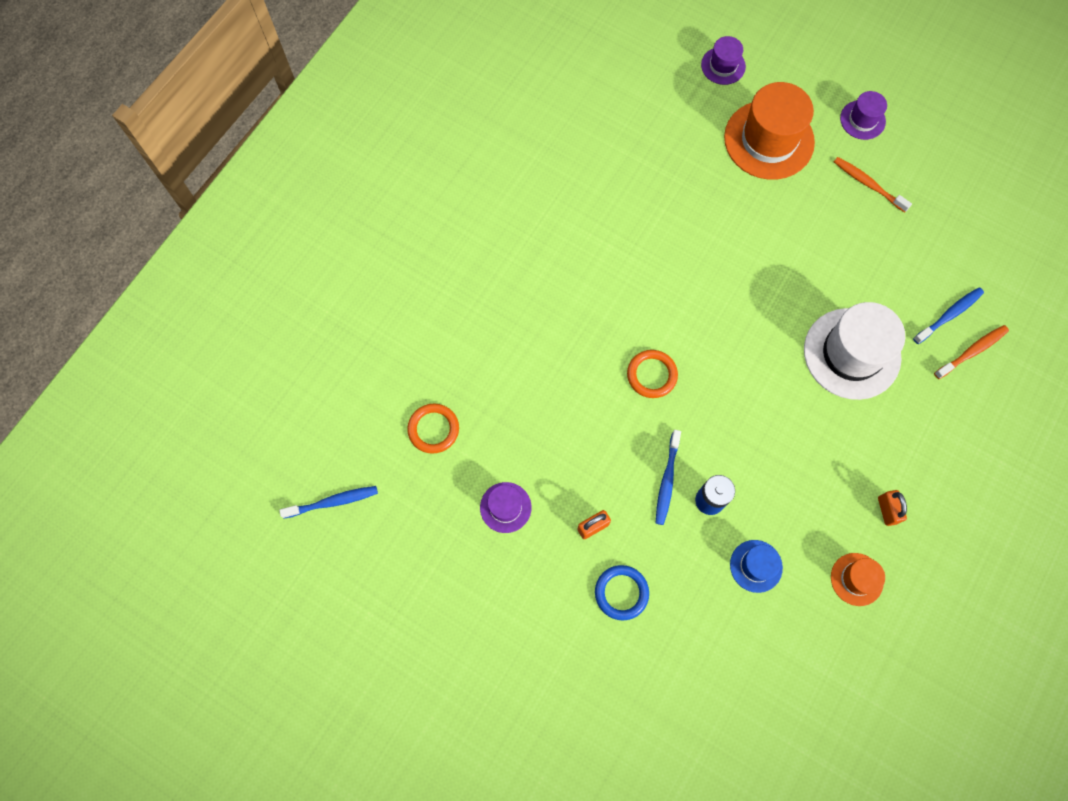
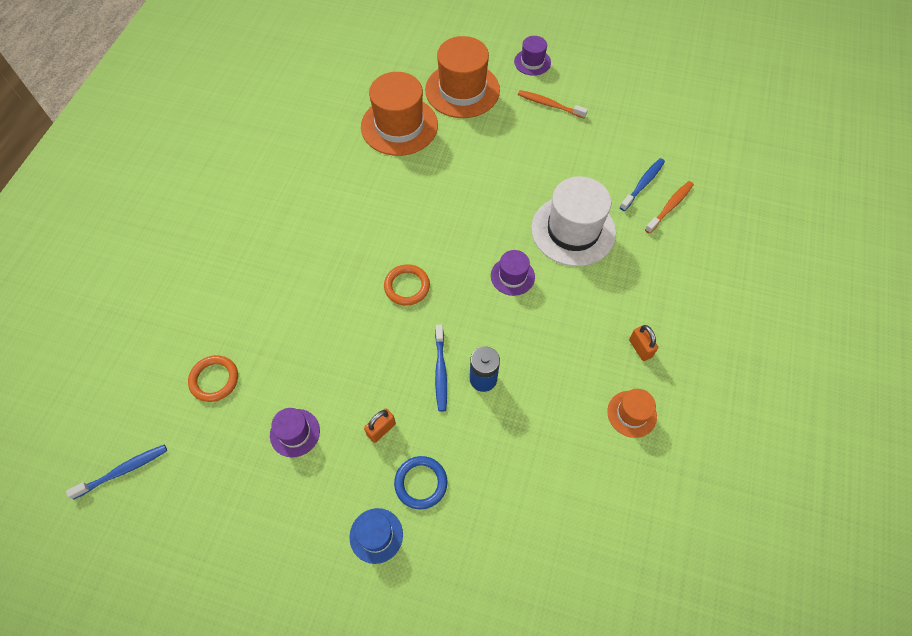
camera: 15 degrees left, 10 degrees down
(684, 171) = (399, 126): none -> orange hat
(723, 66) = (413, 47): purple hat -> purple hat (512, 276)
(756, 566) = (539, 426): blue hat -> blue hat (376, 535)

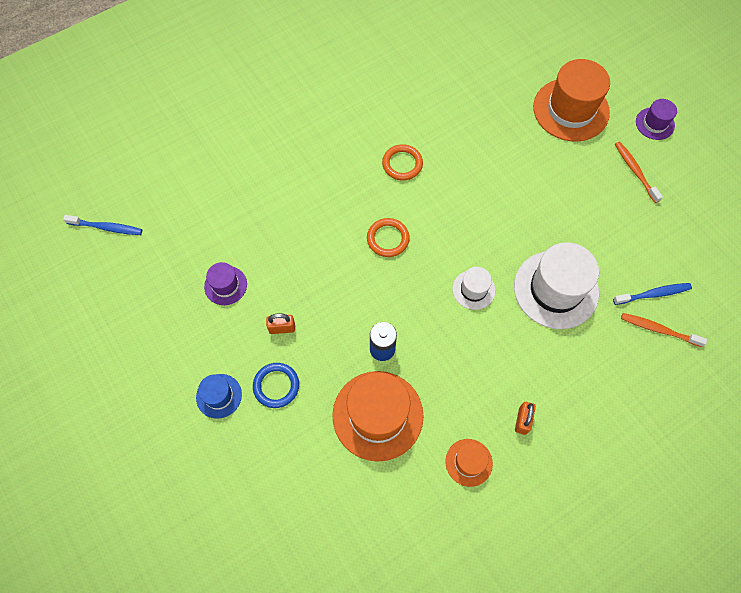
camera: 40 degrees right, 5 degrees up
(214, 380) = (205, 209): orange ring -> orange ring (402, 164)
(399, 126) = (492, 107): orange hat -> orange hat (377, 415)
(440, 371) = (357, 320): blue toothbrush -> none
(512, 276) = (473, 289): purple hat -> white hat
(670, 207) = (658, 330): orange toothbrush -> orange toothbrush turned 150 degrees counterclockwise

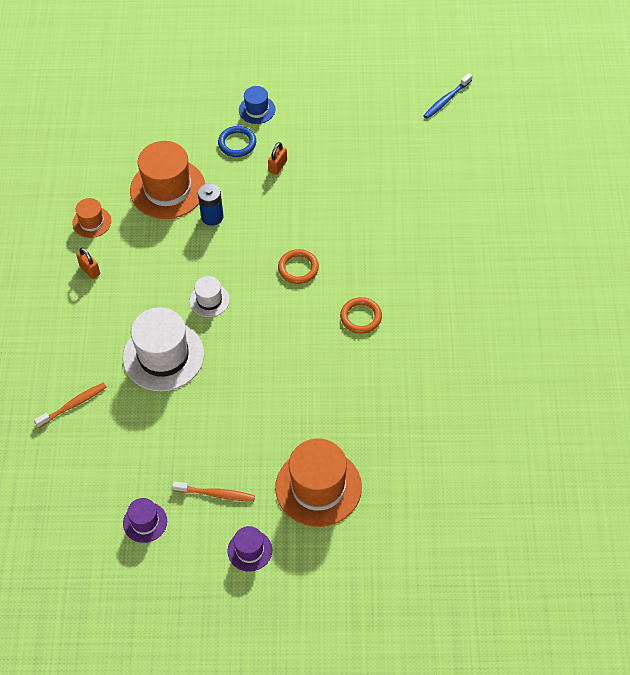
camera: 125 degrees right, 10 degrees down
(225, 285) = (339, 149): purple hat -> purple hat (145, 522)
(653, 294) = (102, 423): blue toothbrush -> none

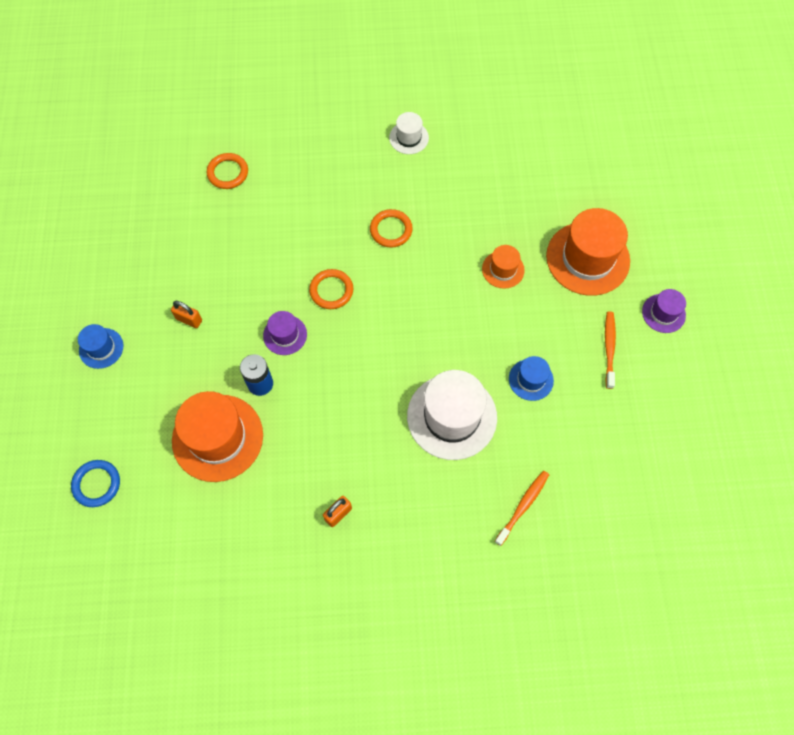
camera: 95 degrees left, 10 degrees up
(73, 405) = (523, 506): orange toothbrush -> orange toothbrush turned 75 degrees clockwise
(91, 222) = (266, 522): orange hat -> orange hat (503, 269)
(145, 522) = (651, 412): purple hat -> purple hat (285, 335)
(191, 422) = (531, 379): none -> blue hat
(209, 300) = (376, 376): white hat -> white hat (409, 138)
(237, 143) = (152, 366): blue ring -> blue ring (97, 484)
(430, 189) = (228, 173): none -> orange ring
(446, 100) = (105, 159): blue toothbrush -> none

